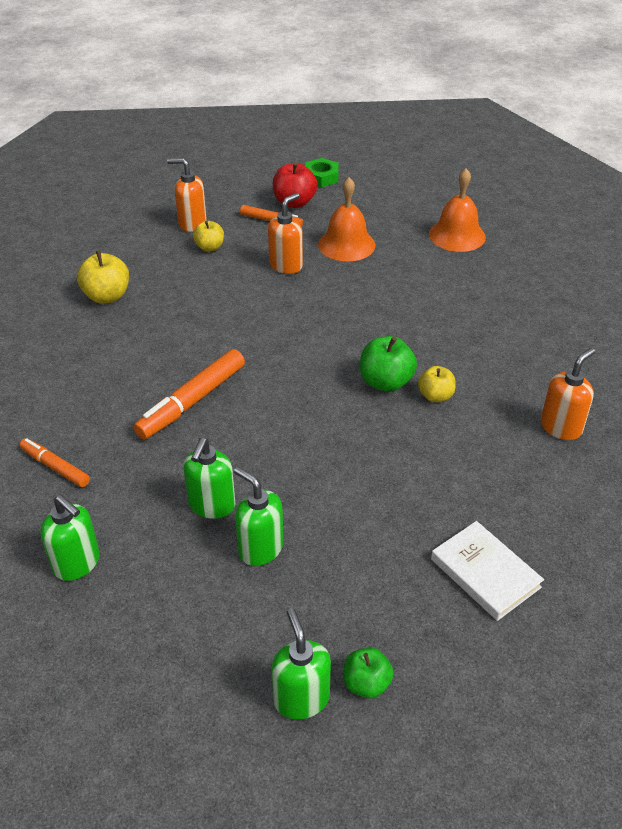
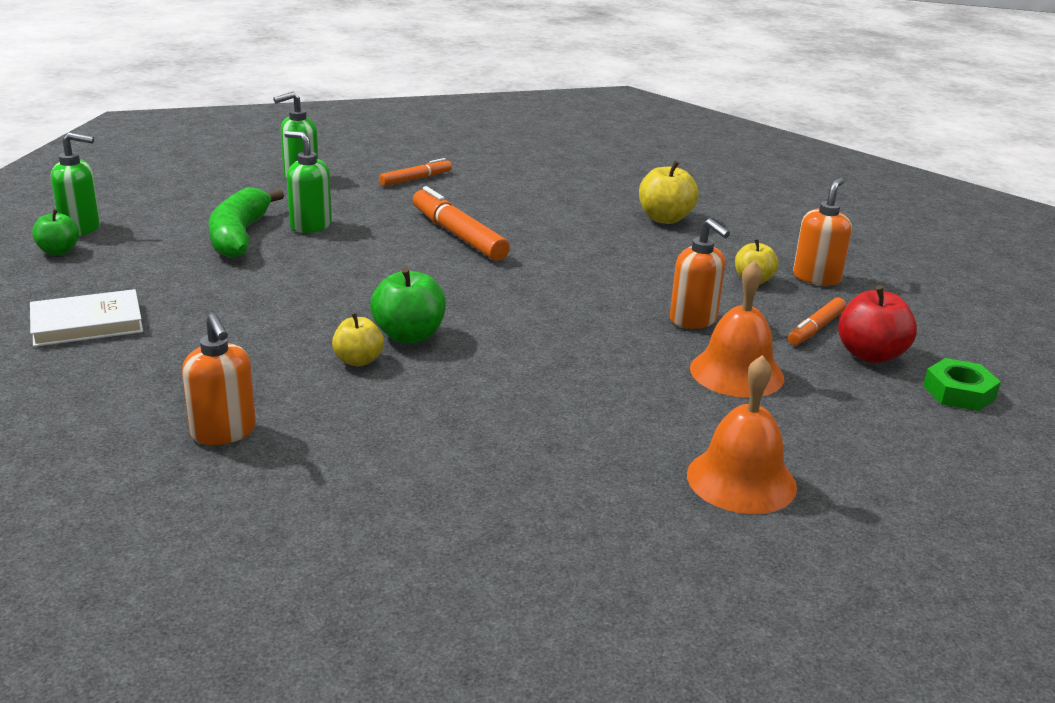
camera: 105 degrees right, 15 degrees down
(260, 548) = (239, 236): green soap dispenser -> green banana

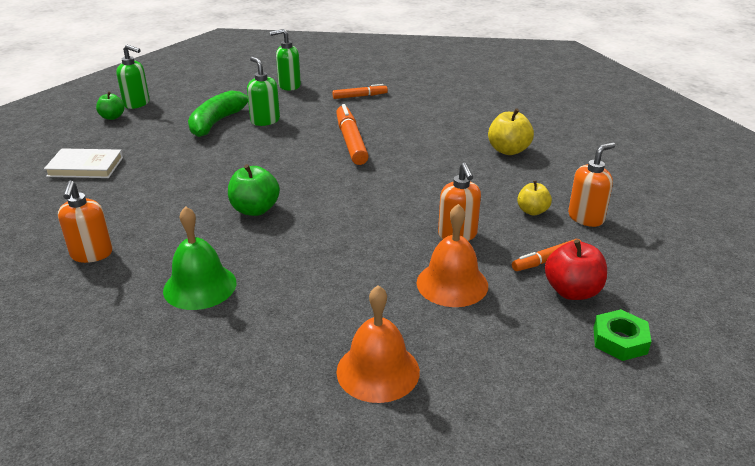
camera: 25 degrees right, 5 degrees up
(358, 360) = (209, 221): yellow apple -> none
(426, 438) = (200, 286): none -> green bell

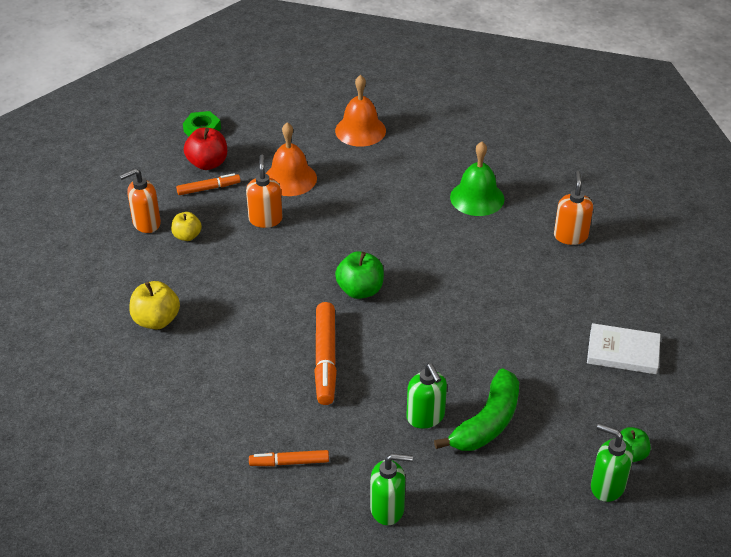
camera: 170 degrees left, 10 degrees up
(255, 209) = (436, 268): green apple -> green apple (360, 290)

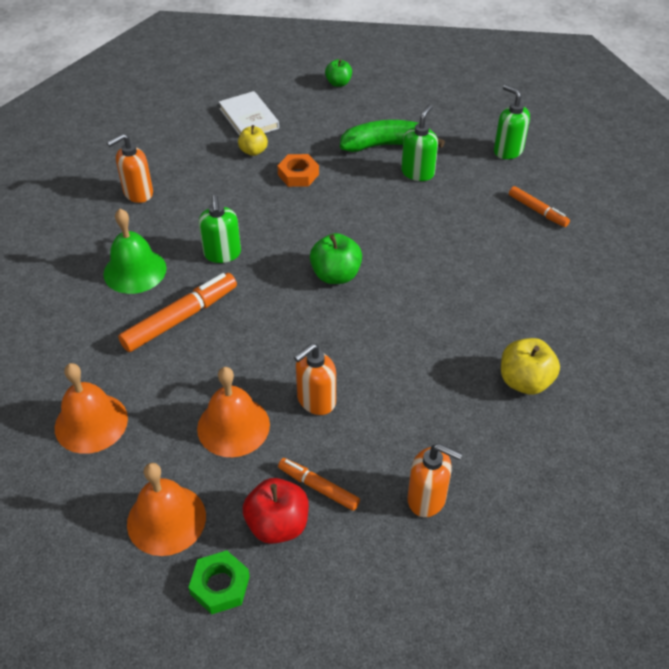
camera: 130 degrees left, 5 degrees up
(187, 236) = (405, 446): yellow apple -> yellow apple (253, 151)
(262, 130) = (166, 519): none -> orange bell
(325, 359) = (430, 249): orange marker -> orange marker (180, 318)
(503, 337) = (298, 175): none -> orange nut
(607, 486) = (375, 82): green soap dispenser -> green soap dispenser (222, 254)

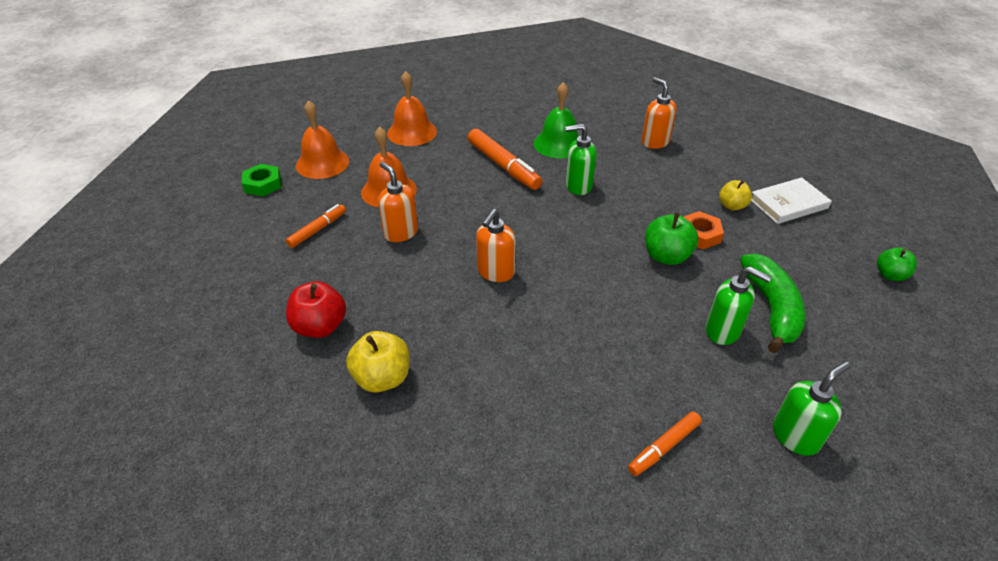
camera: 95 degrees right, 5 degrees down
(277, 524) = (295, 209): red apple -> red apple (320, 326)
(336, 275) = (548, 252): green apple -> green apple (666, 256)
(427, 499) = (280, 288): orange soap dispenser -> orange soap dispenser (495, 272)

